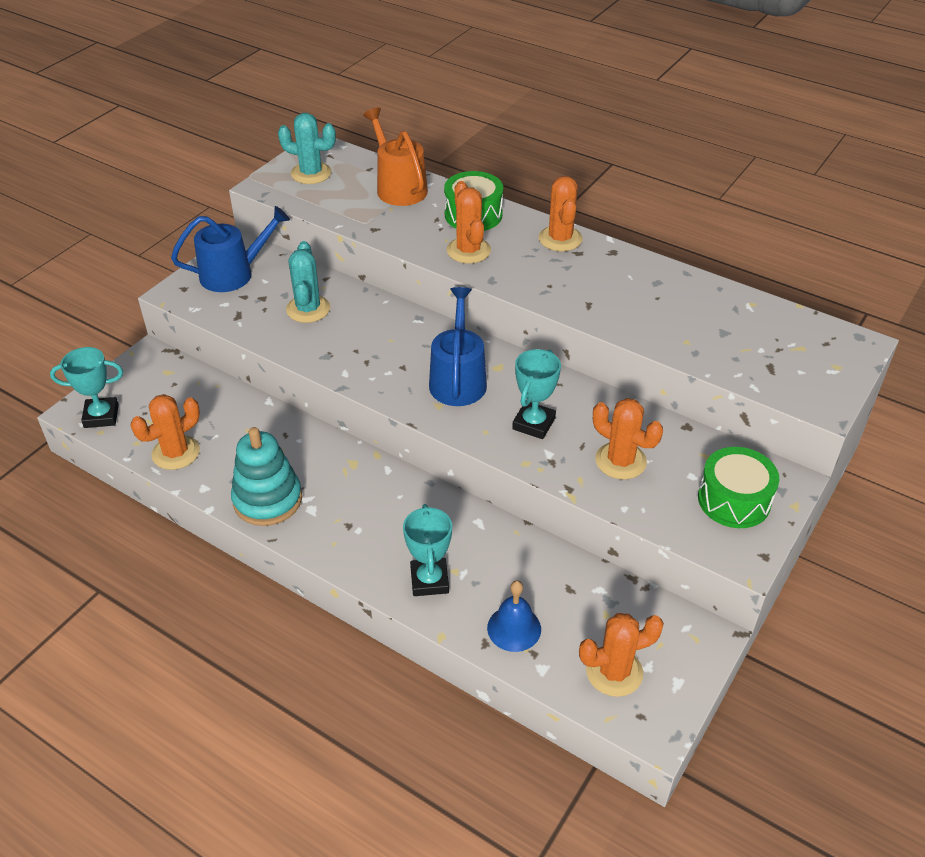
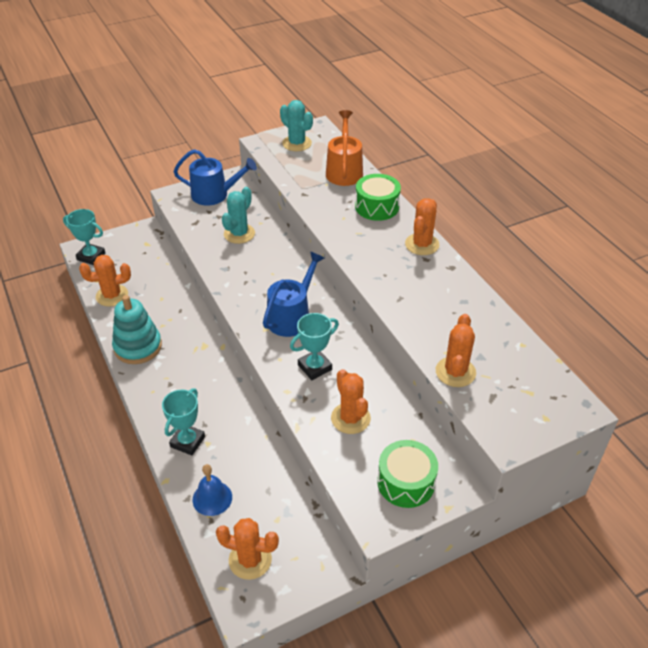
camera: 30 degrees right, 0 degrees up
(468, 250) = (351, 230): orange cactus -> orange cactus (455, 372)

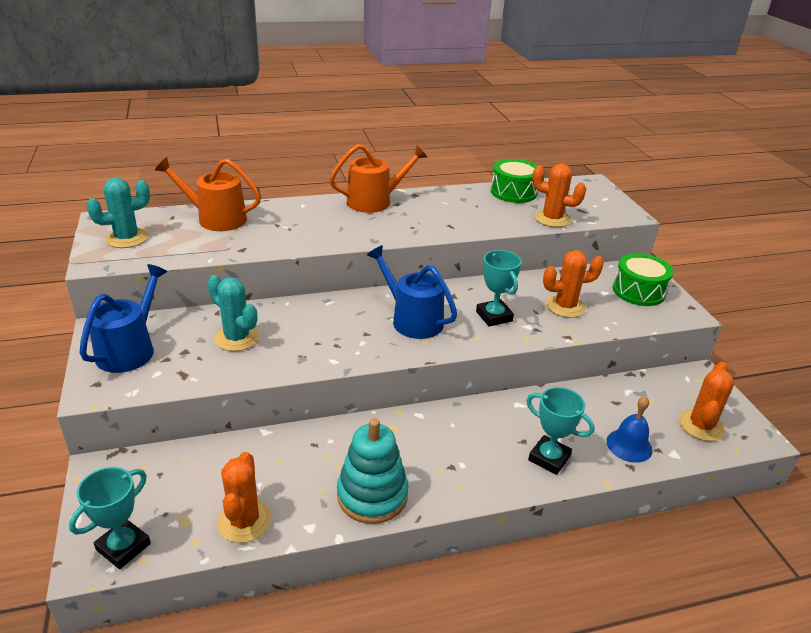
camera: 80 degrees left, 10 degrees down
(377, 207) = (298, 212): green drum -> green drum (513, 192)
(422, 244) = (374, 201): orange cactus -> orange watering can

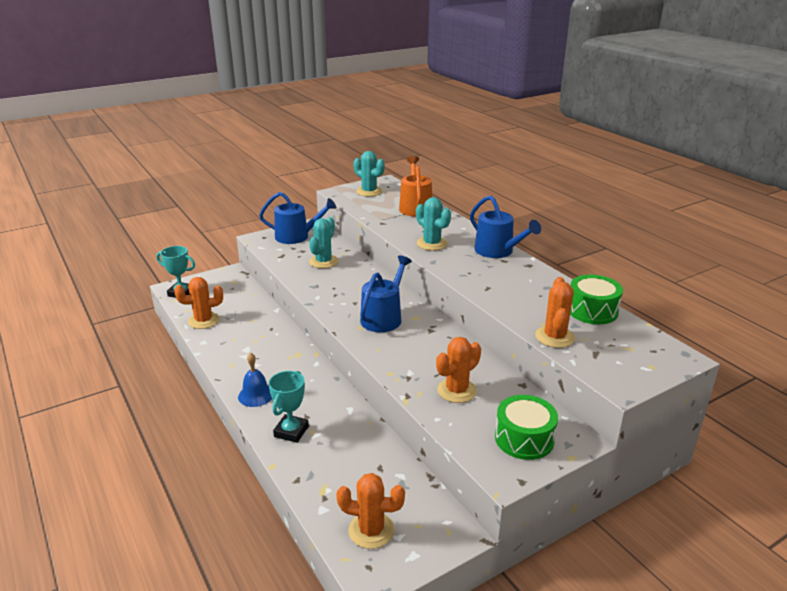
camera: 75 degrees right, 5 degrees down
(329, 231) = (432, 244): none -> turquoise cactus
(372, 495) = (232, 358): turquoise stacking toy -> none
(374, 201) = (497, 251): orange watering can -> blue watering can
(494, 316) = (413, 353): turquoise trophy -> none
(565, 306) = (457, 391): orange cactus -> orange cactus turned 75 degrees clockwise
(629, 445) = (323, 478): blue bell -> blue bell (256, 395)

